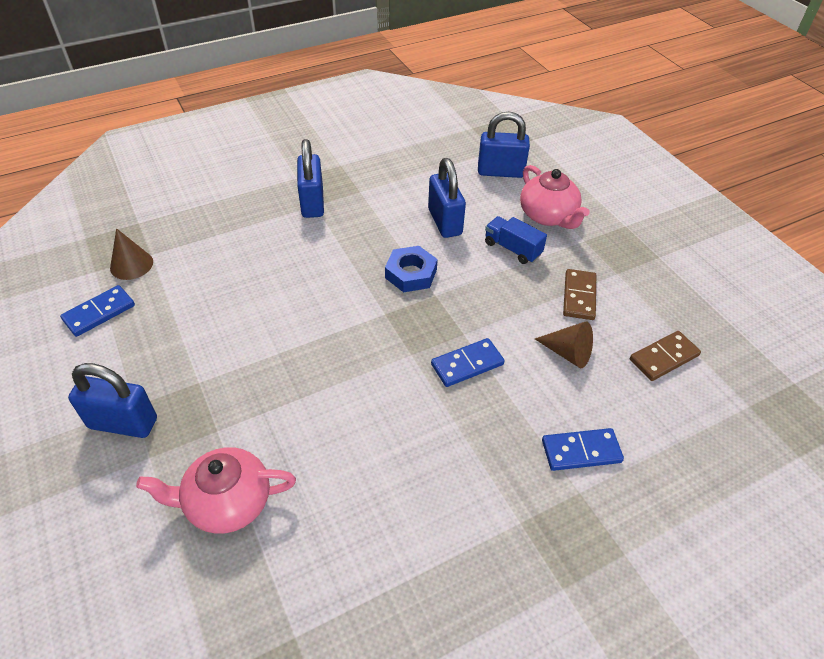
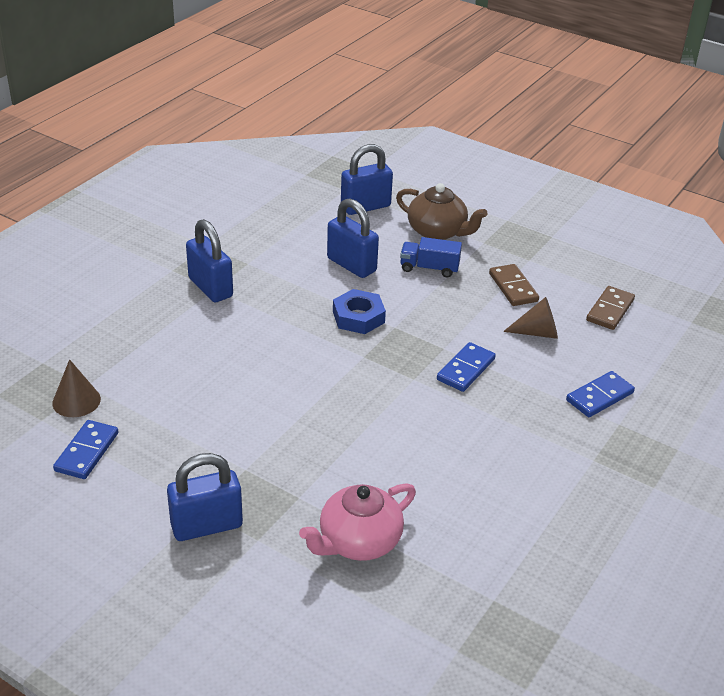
camera: 30 degrees left, 10 degrees down
(548, 216) = (437, 231): pink teapot -> brown teapot

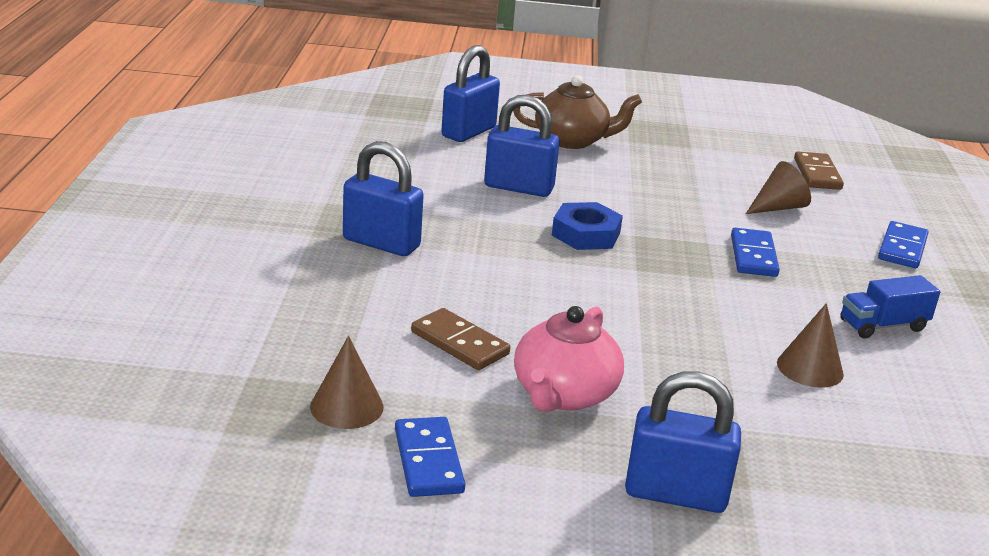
camera: 30 degrees left, 10 degrees down
(207, 526) = (675, 494): blue padlock -> blue padlock turned 60 degrees clockwise
(358, 541) = (856, 452): pink teapot -> pink teapot (564, 394)
(400, 471) = (810, 368): none -> brown cone
(429, 268) = (604, 174): blue truck -> blue truck (883, 325)
(513, 287) = (706, 174): brown domino -> brown domino (459, 343)

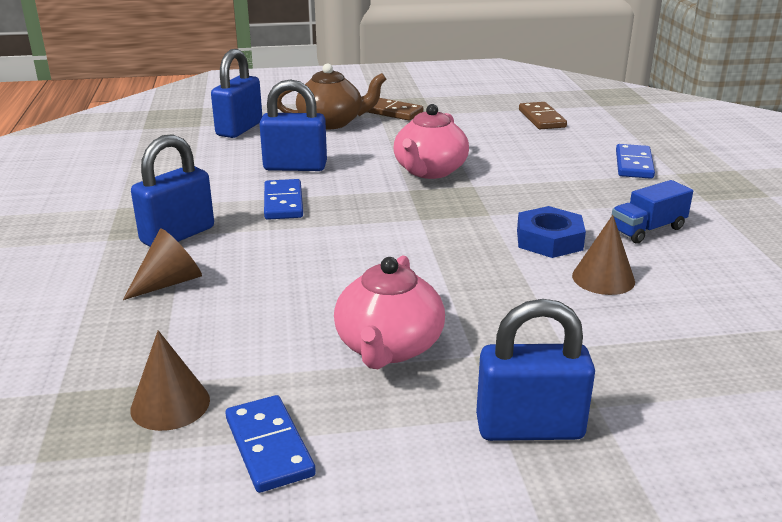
camera: 10 degrees left, 0 degrees up
(381, 243) = (177, 235): blue padlock -> blue padlock turned 60 degrees counterclockwise
(459, 343) = (274, 316): brown domino -> brown domino (391, 112)
(586, 234) = (366, 196): blue nut -> blue nut (549, 240)
(664, 217) = (429, 171): none -> pink teapot
(753, 256) = (516, 190): blue domino -> blue domino (283, 203)
(778, 207) = (521, 148): brown cone -> brown cone (169, 282)

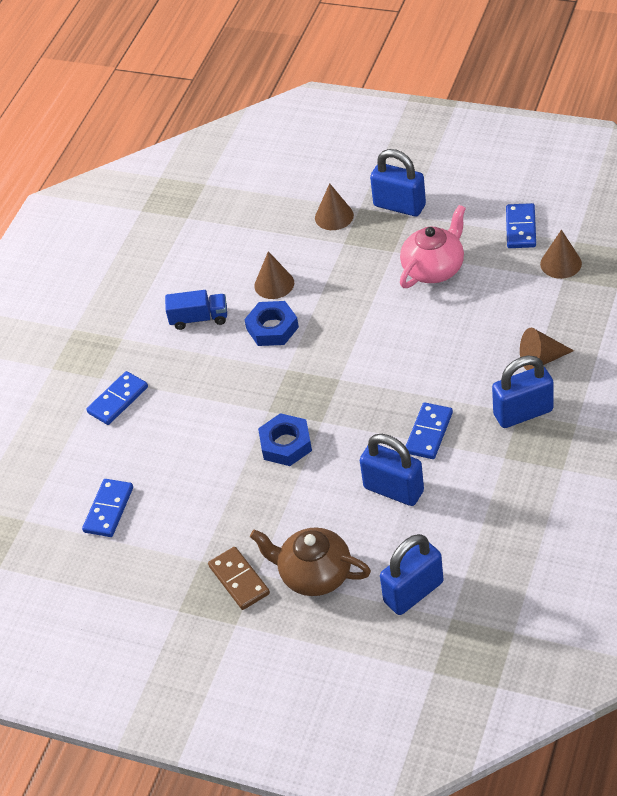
camera: 145 degrees left, 20 degrees up
(429, 171) = (286, 444): pink teapot -> blue nut
(542, 118) = (108, 510): brown domino -> blue domino
(624, 381) = (334, 216): none -> brown cone

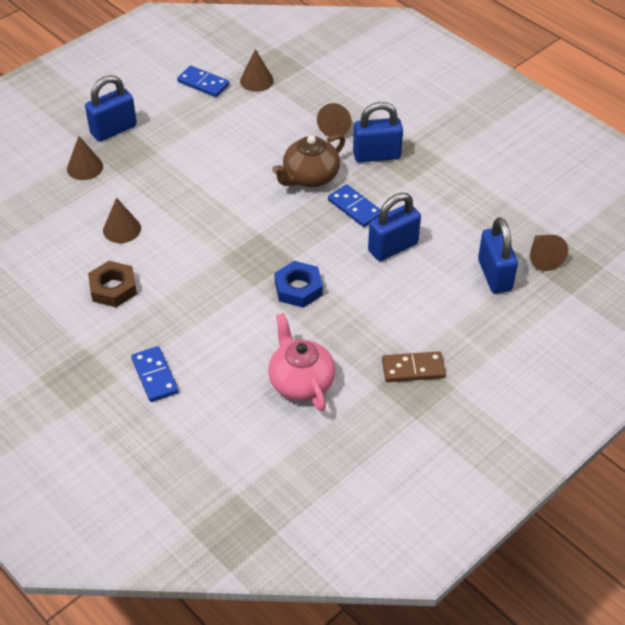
camera: 70 degrees left, 0 degrees up
(108, 510) = (274, 427): blue domino -> none
(199, 318) = (113, 288): blue truck -> brown nut
(272, 328) = (169, 249): blue nut -> none
(314, 574) = (440, 322): brown teapot -> brown teapot (310, 177)
(434, 268) = (197, 139): pink teapot -> pink teapot (301, 381)
(471, 625) = (543, 257): none -> brown cone
(523, 413) = (376, 155): blue padlock -> blue padlock turned 75 degrees clockwise

